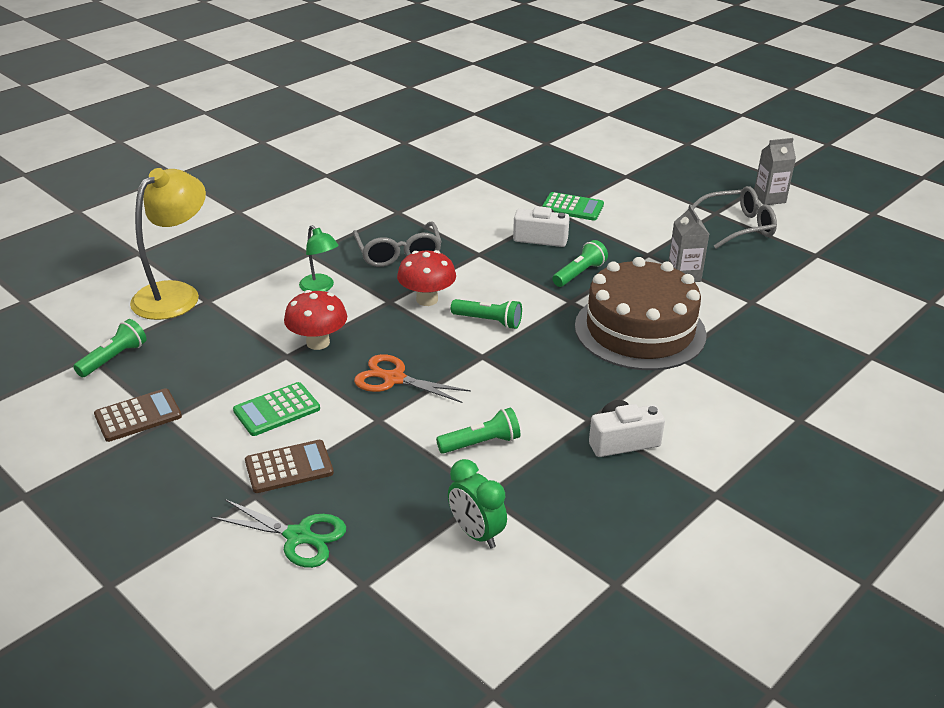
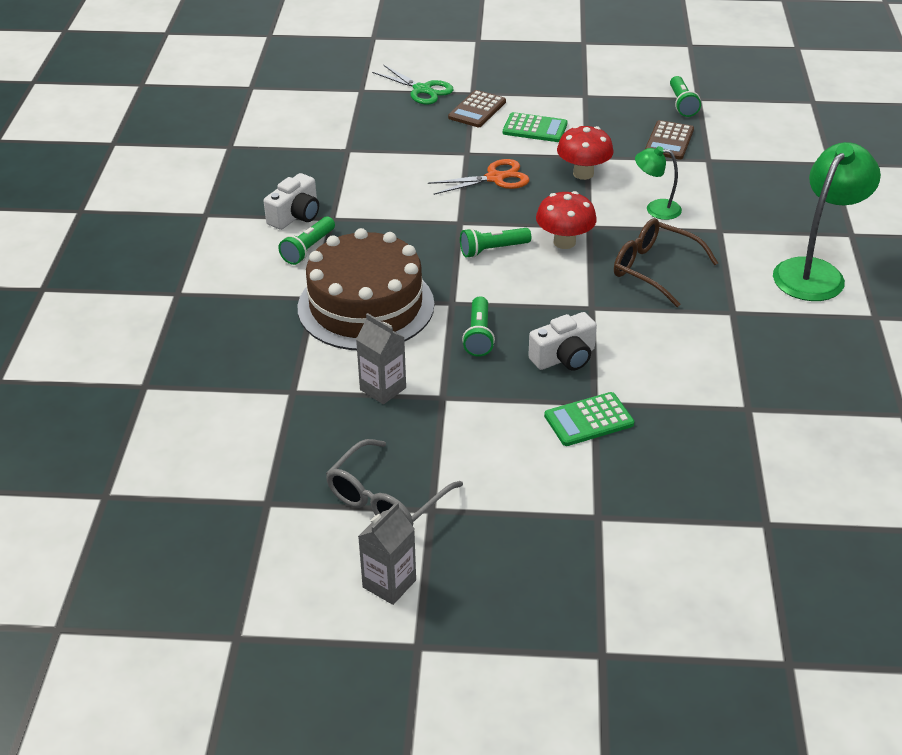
camera: 140 degrees right, 5 degrees up
(138, 416) = (603, 90): brown calculator -> brown calculator (669, 141)
(176, 294) = (737, 153): yellow lamp -> none
(276, 410) = (535, 128): green calculator -> green calculator turned 90 degrees clockwise
(298, 536) = (422, 90): green scissors -> green scissors turned 120 degrees counterclockwise
(307, 206) = (815, 272): none -> green lamp
(398, 254) = (654, 269): grey glasses -> brown glasses
(476, 533) = (331, 132): green clock -> none
(481, 443) = (385, 171): green flashlight -> green flashlight (308, 249)

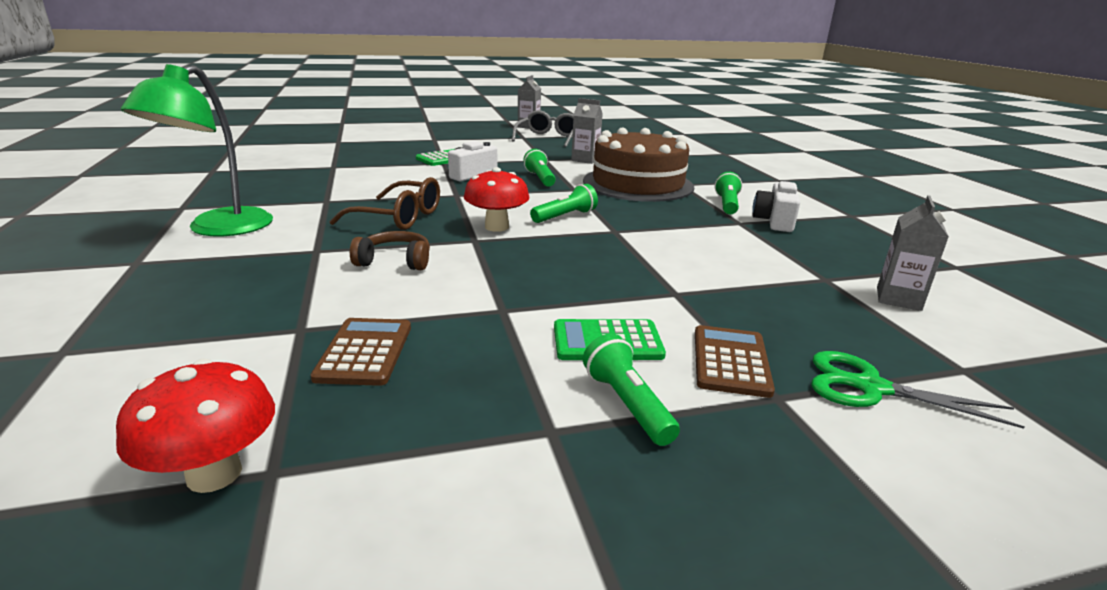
camera: 160 degrees right, 15 degrees down
(323, 129) = (898, 299): none -> grey carton
(495, 178) = (612, 270): orange scissors -> none
(583, 173) = (500, 287): red mushroom -> red mushroom (214, 474)
(656, 209) = (395, 261): green lamp -> brown headphones
(682, 104) = (321, 445): green flashlight -> green flashlight (627, 404)

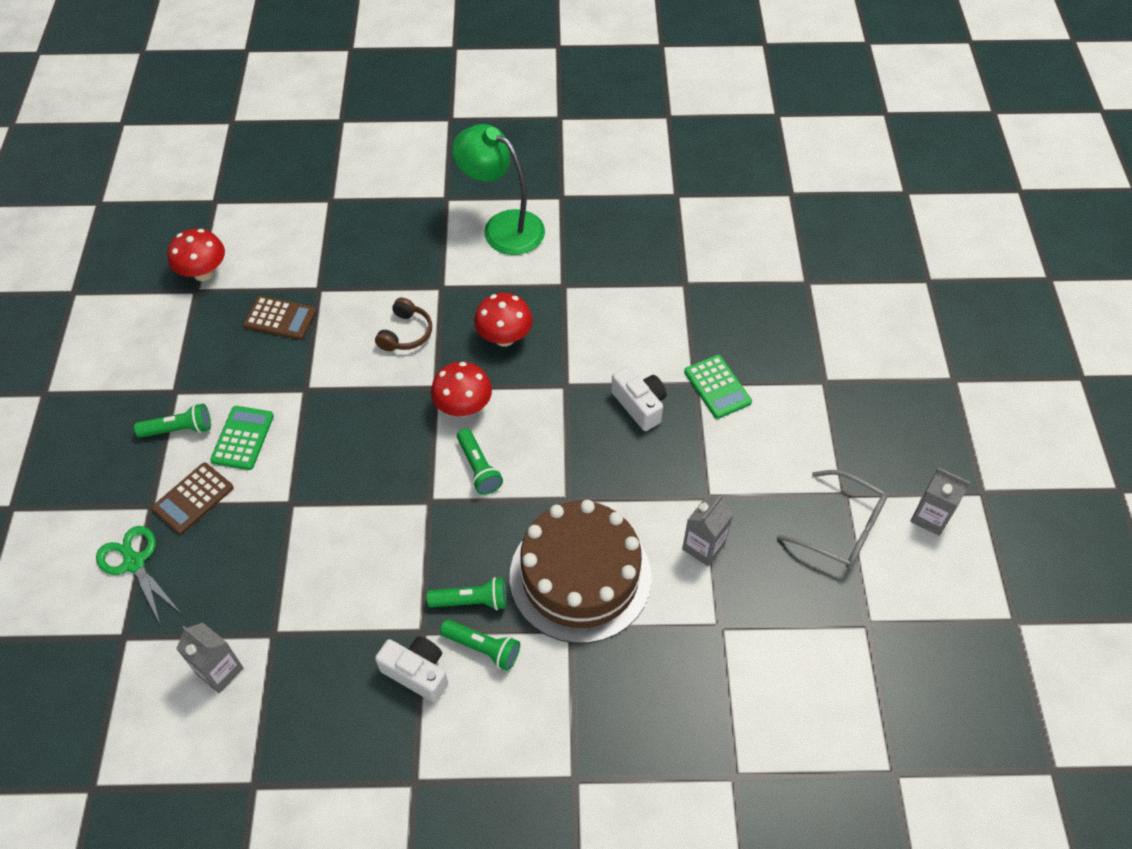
camera: 105 degrees right, 30 degrees up
(399, 218) = (504, 337): brown glasses -> red mushroom
(540, 178) = (616, 473): green flashlight -> green flashlight (471, 601)
(731, 361) = (193, 498): brown calculator -> brown calculator turned 105 degrees clockwise
(870, 388) = (134, 563): green scissors -> green scissors turned 75 degrees counterclockwise

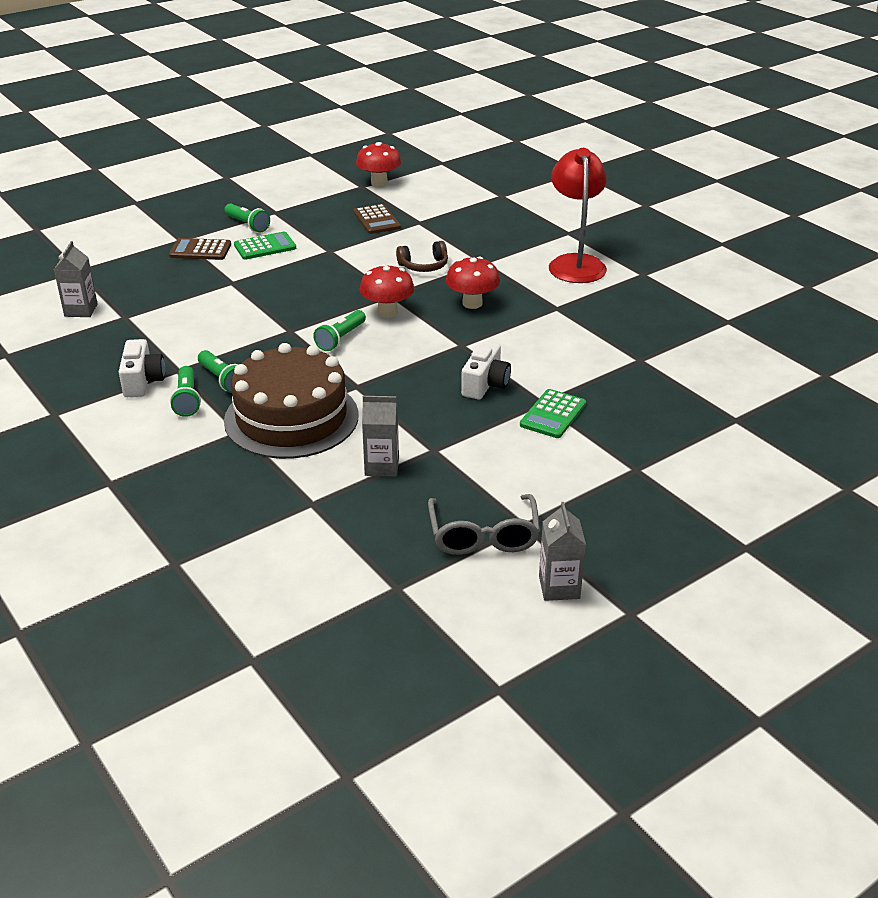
camera: 55 degrees right, 20 degrees down
(134, 563) = (134, 252): green scissors -> none
(503, 227) = (575, 263): green lamp -> red lamp

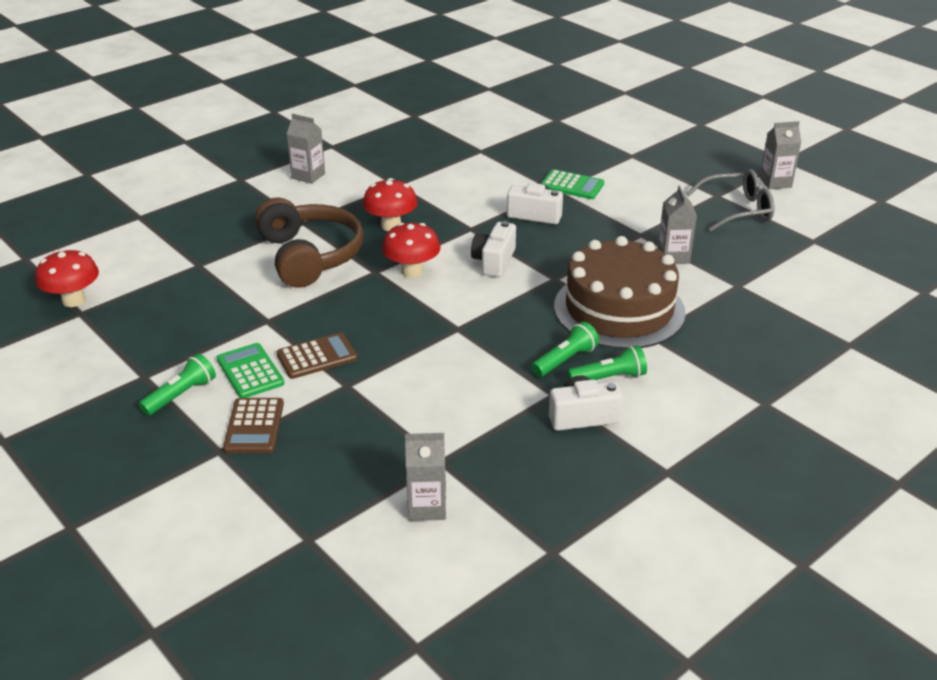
camera: 95 degrees left, 0 degrees up
(340, 338) = (469, 295): green flashlight -> none
(376, 220) = (187, 294): brown calculator -> brown calculator (317, 356)
(395, 354) = (494, 261): none -> white camera
(424, 266) = (309, 256): brown headphones -> brown headphones, size x2.03
(575, 263) = (308, 176): red lamp -> grey carton

